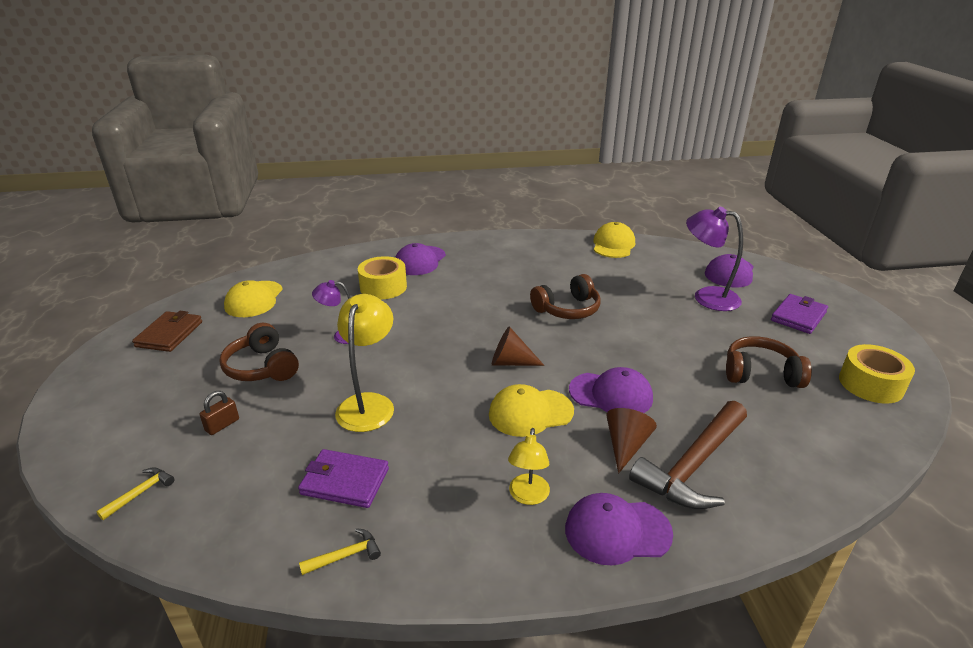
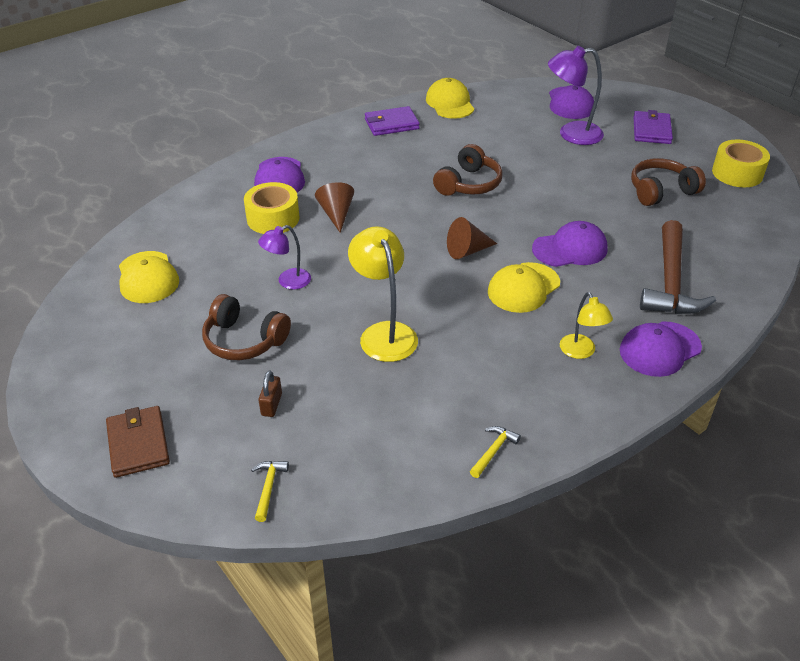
camera: 30 degrees left, 10 degrees up
(169, 334) = (99, 346): brown wallet -> brown wallet (138, 444)
(345, 481) = (434, 401): purple wallet -> purple wallet (391, 124)
(626, 445) = (614, 286): brown cone -> brown cone (336, 214)

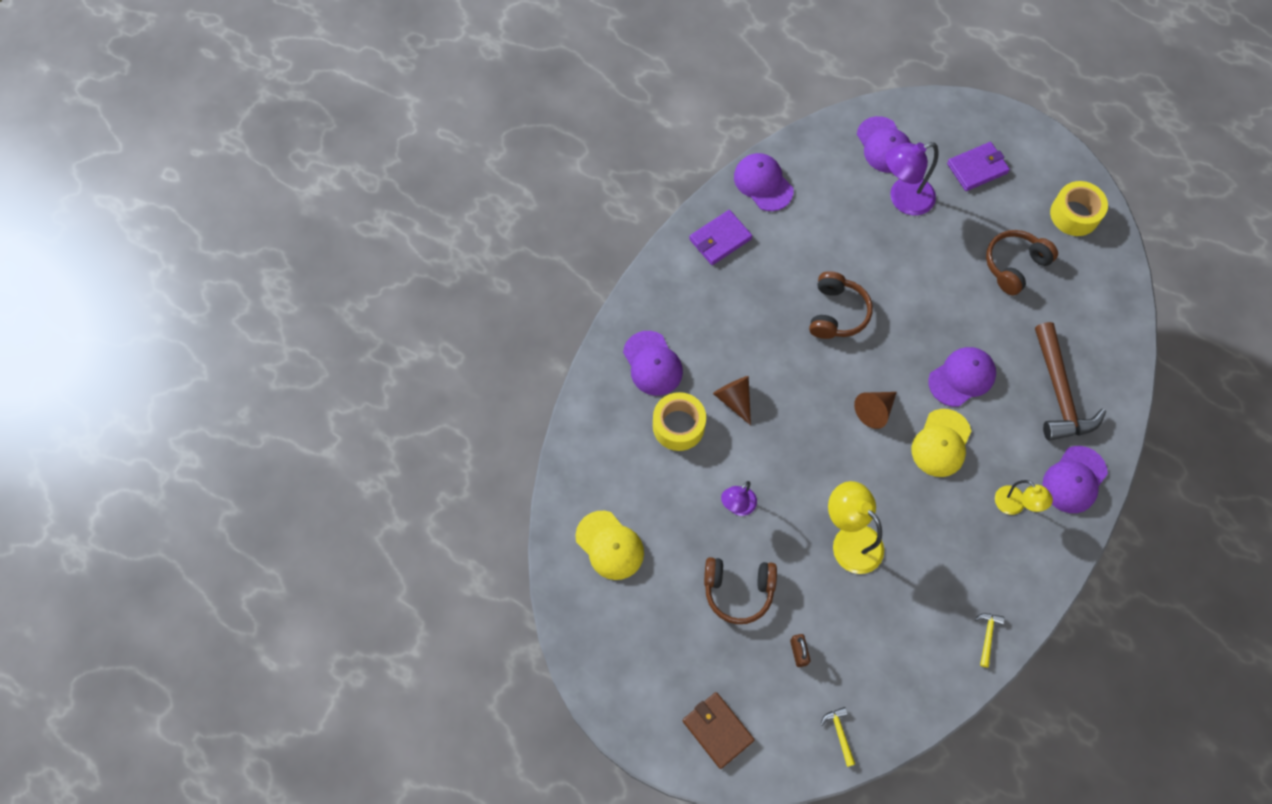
camera: 20 degrees left, 25 degrees up
(450, 103) = (763, 183): yellow cap -> purple cap
(651, 130) = (977, 168): purple wallet -> purple wallet turned 75 degrees clockwise

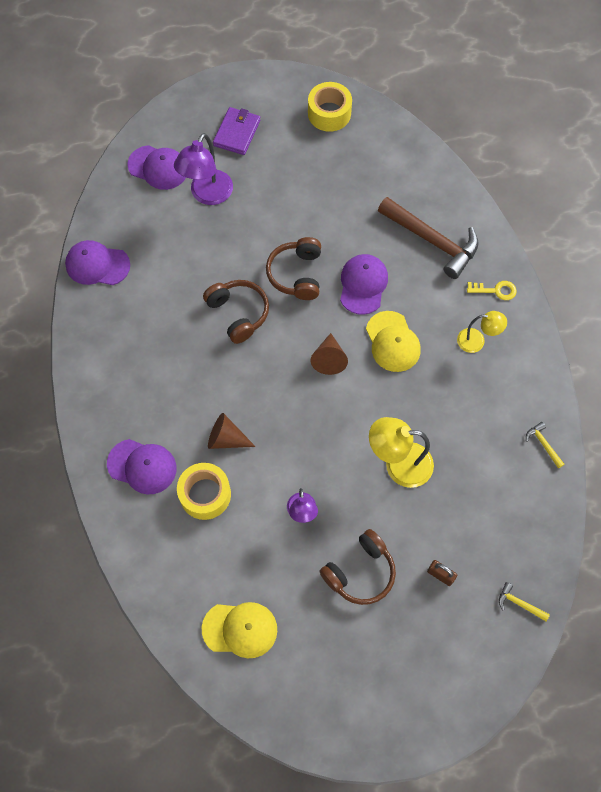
camera: 45 degrees left, 0 degrees up
(717, 730) = (441, 685): brown wallet -> none
(720, 239) = (104, 332): purple wallet -> none
(1014, 265) = (324, 179): brown headphones -> brown headphones (297, 274)
(1074, 480) = (495, 290): purple cap -> yellow key

